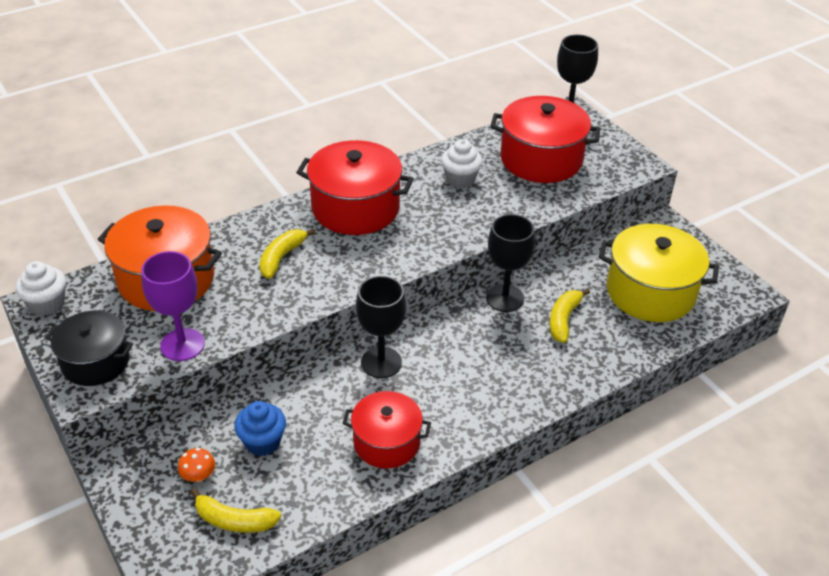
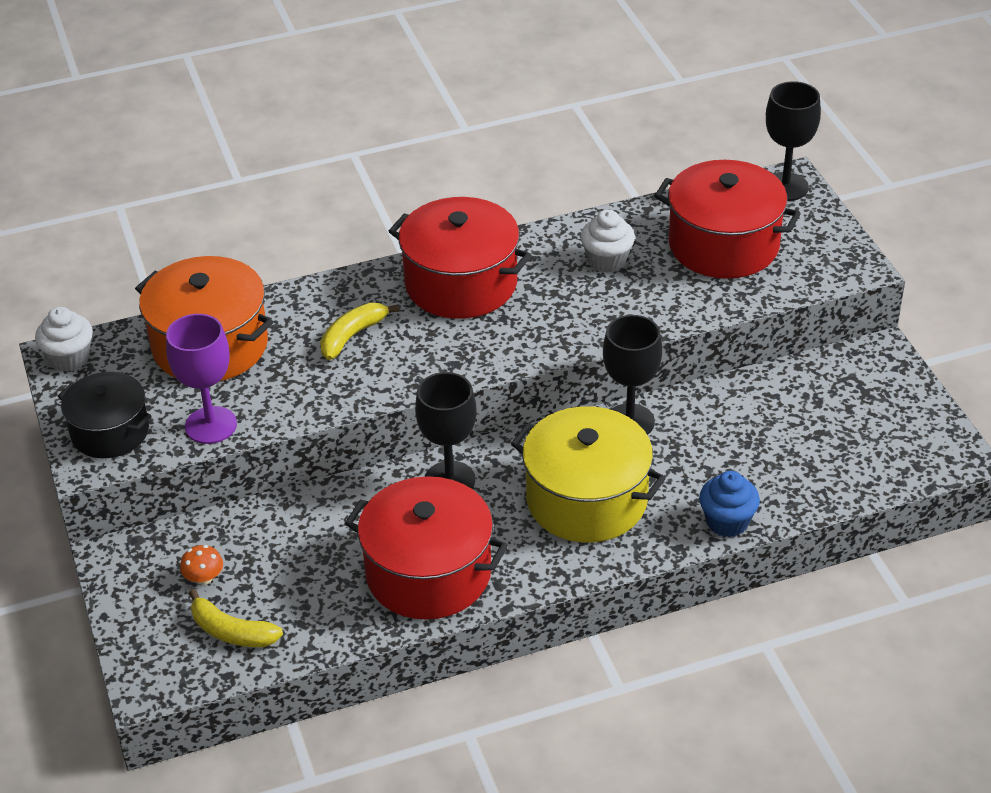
camera: 15 degrees right, 0 degrees up
(262, 442) = (285, 552): blue cupcake -> blue cupcake (727, 522)
(386, 442) = (428, 573): red pot -> red pot, size x1.56
(563, 320) = (695, 458): yellow banana -> none
(650, 292) = (824, 438): yellow pot -> yellow pot (586, 499)

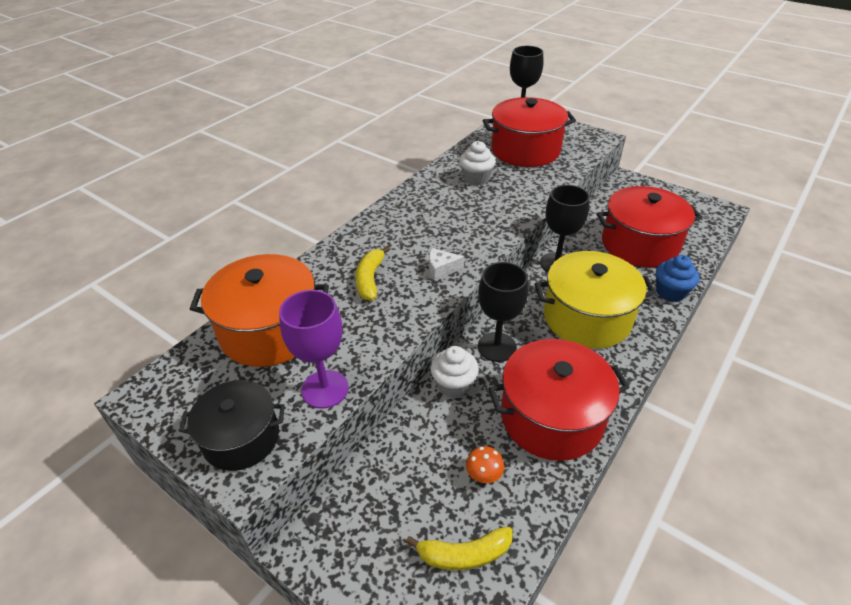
camera: 35 degrees left, 0 degrees up
(69, 358) = (154, 394): white cupcake -> white cupcake (453, 385)
(204, 578) = (398, 519): orange mushroom -> orange mushroom (484, 474)
(438, 359) = (441, 269): none -> white cheese
(461, 283) = (407, 221): red pot -> red pot (639, 244)

